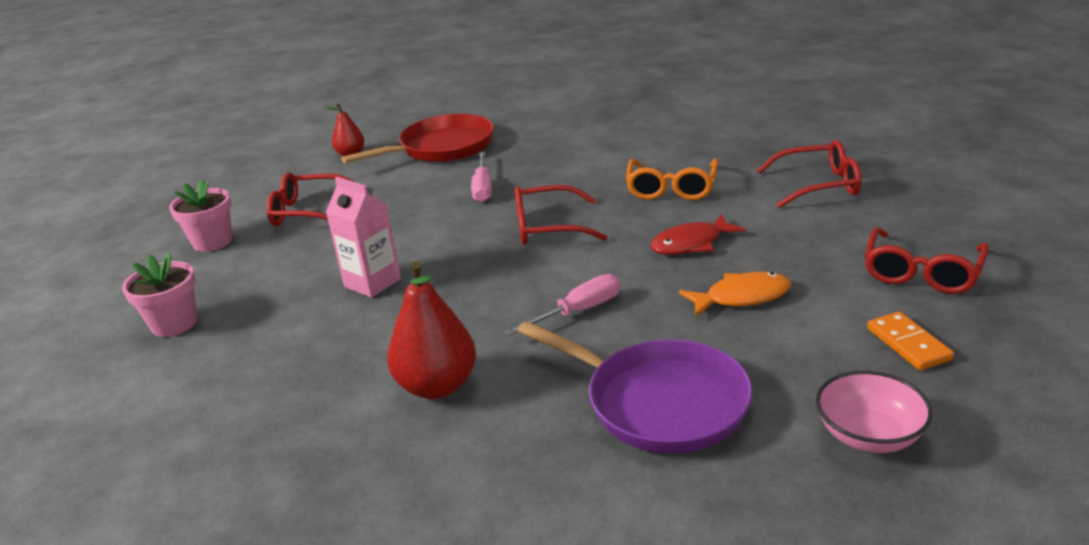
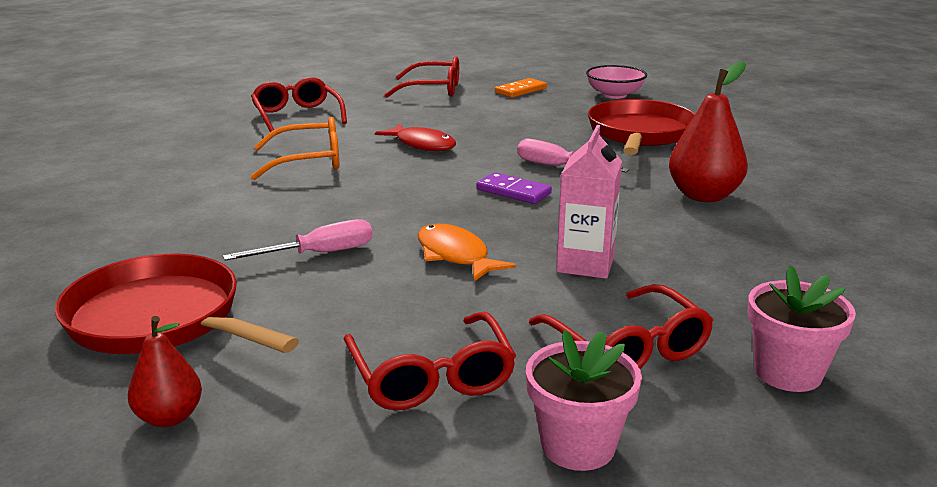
camera: 115 degrees left, 5 degrees down
(532, 275) = (513, 192): none -> purple domino
(548, 227) = (414, 200): red glasses -> red glasses (627, 347)
(659, 402) = (640, 134): purple pan -> red pan
(741, 297) = (497, 125): orange fish -> orange fish (455, 256)

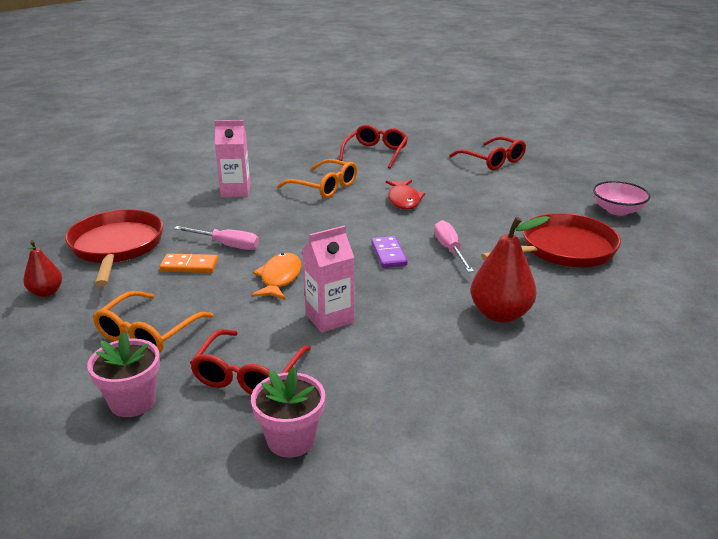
camera: 45 degrees right, 5 degrees up
(201, 201) = (235, 191): none -> pink carton
(431, 376) = (148, 333): red glasses -> orange glasses
(521, 90) = (551, 182): orange domino -> orange domino (189, 266)

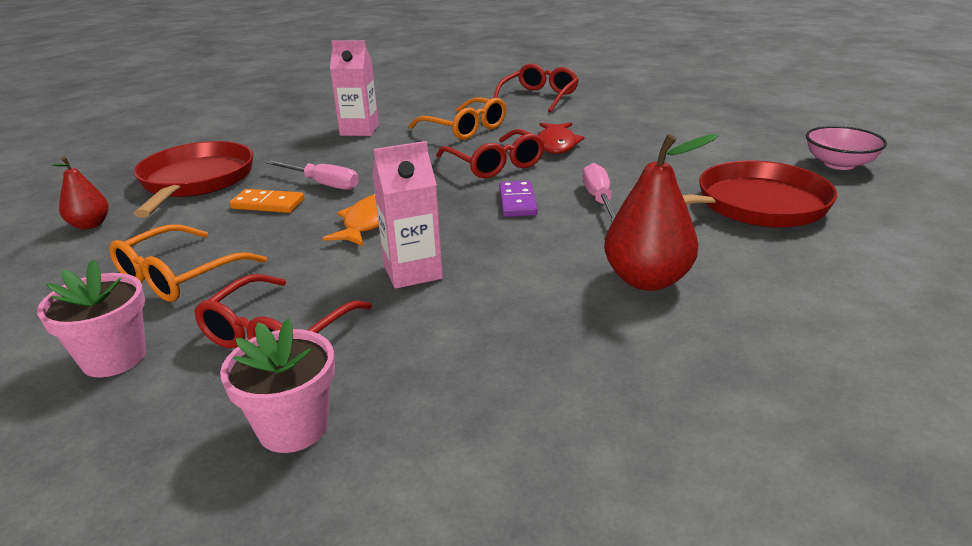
camera: 10 degrees right, 0 degrees up
(492, 160) = (681, 107): red glasses -> red glasses (495, 164)

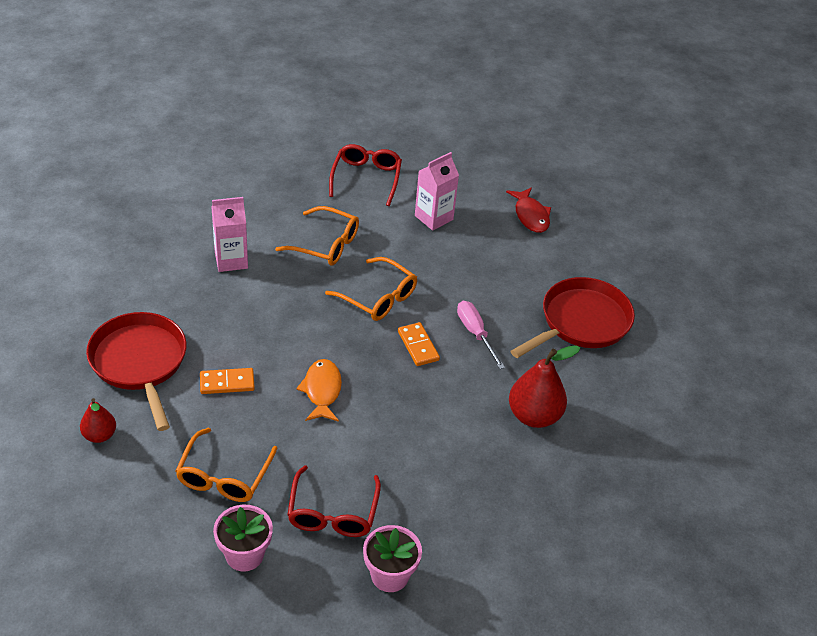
camera: 25 degrees left, 15 degrees up
(323, 184) = (253, 348): pink screwdriver -> none
(412, 272) = (384, 438): pink carton -> pink carton (433, 217)
(495, 164) = (378, 297): red glasses -> orange glasses
(517, 202) = (418, 346): purple domino -> orange domino
(557, 144) = (415, 259): red fish -> red fish (530, 216)
(839, 164) = (628, 258): pink bowl -> none

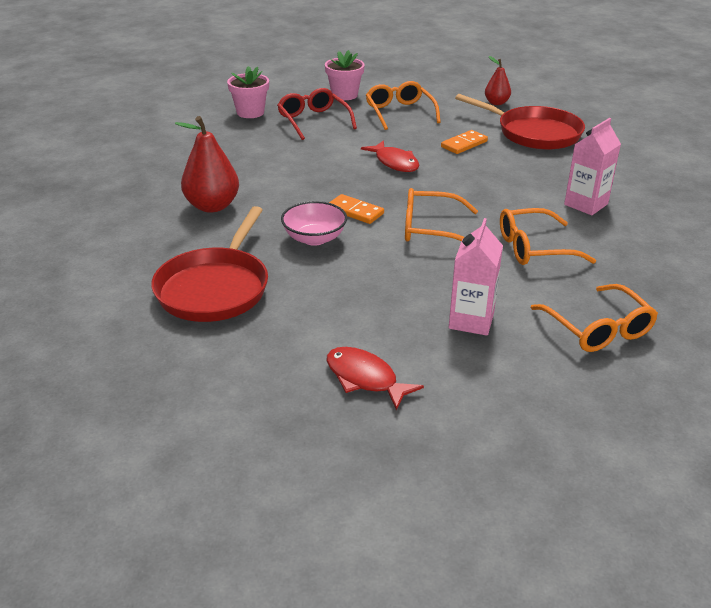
camera: 150 degrees right, 10 degrees down
(322, 391) = (395, 163): orange fish -> red fish
(366, 178) = (597, 328): red glasses -> orange glasses
(475, 333) = (314, 238): pink screwdriver -> pink bowl

